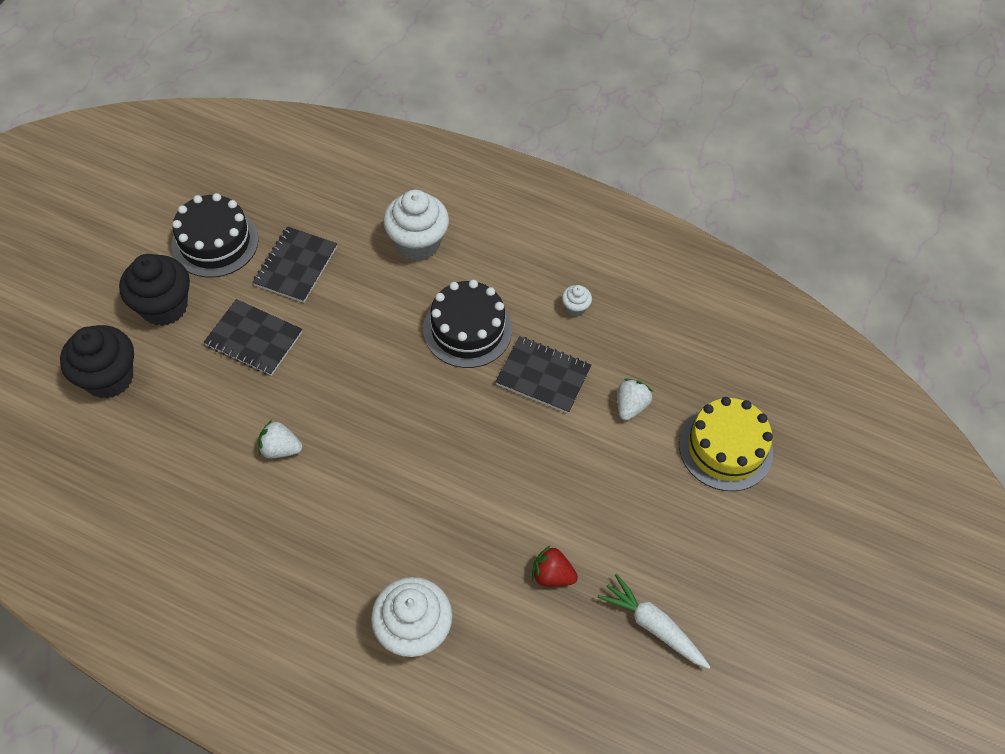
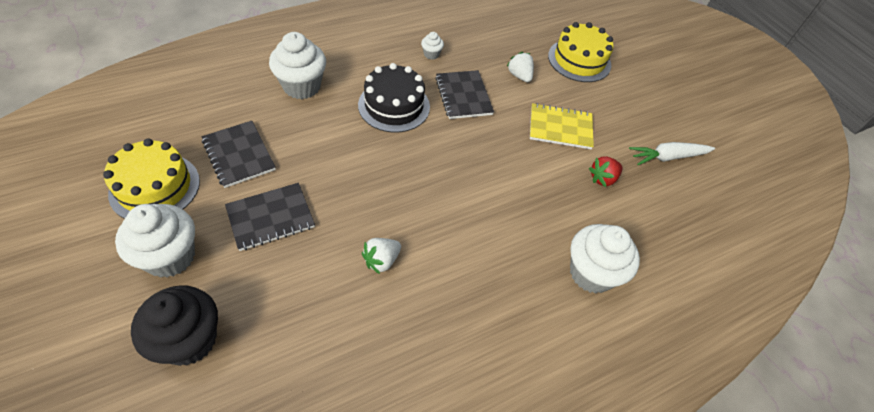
camera: 55 degrees left, 5 degrees down
(164, 307) = (170, 256): black cupcake -> white cupcake
(215, 242) = (155, 187): black cake -> yellow cake
(543, 376) = (463, 96): black notebook -> black notebook turned 75 degrees counterclockwise
(588, 492) = (560, 128): none -> yellow notebook

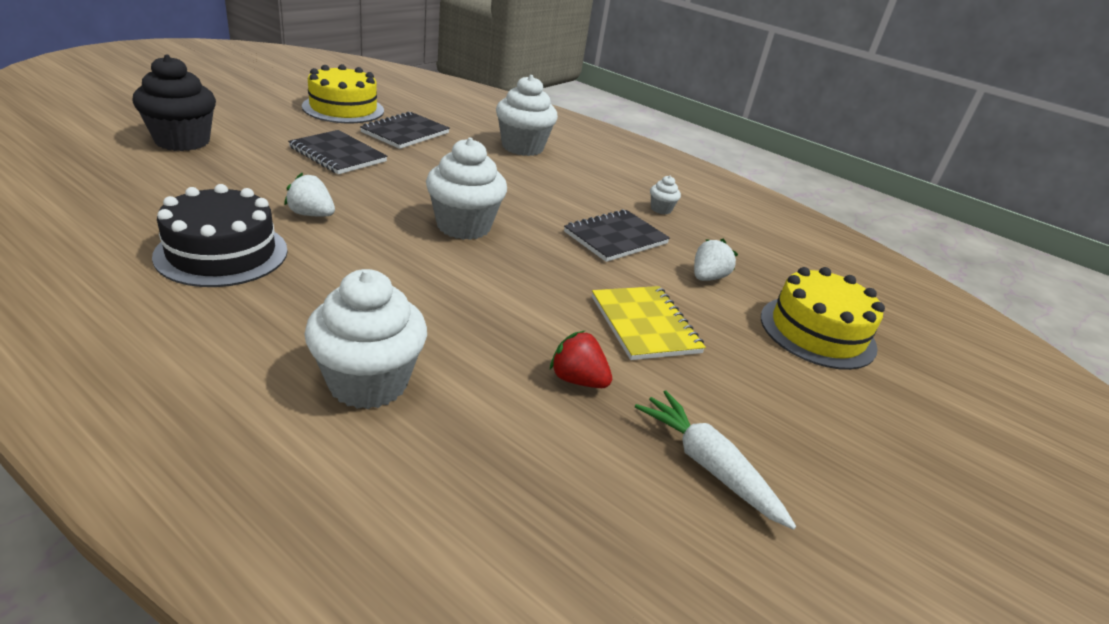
camera: 65 degrees right, 20 degrees down
(170, 256) = (270, 123): white cupcake -> white cupcake (463, 226)
(394, 106) = (548, 196): black cake -> black cake (222, 253)

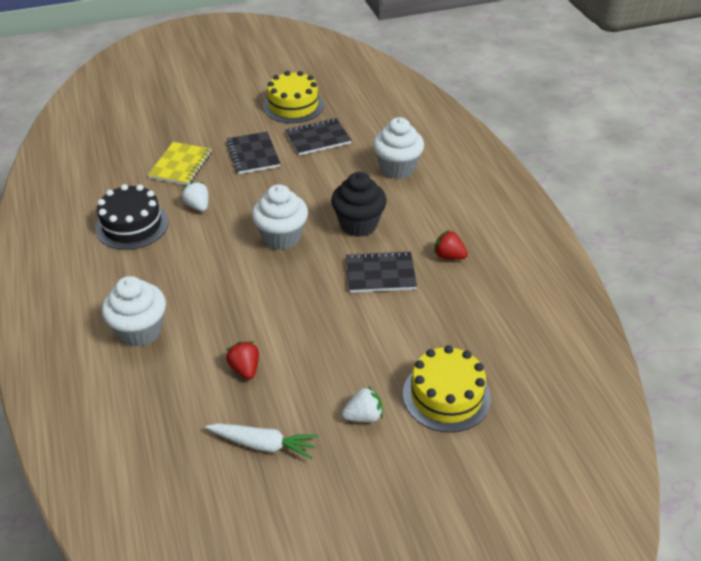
camera: 40 degrees right, 10 degrees up
(182, 141) = (169, 127): black cupcake -> black cupcake (358, 224)
(644, 324) = (324, 348): yellow notebook -> yellow notebook (181, 165)
(661, 209) = (449, 256): white cupcake -> red strawberry
(707, 277) = (413, 327): white strawberry -> white strawberry (363, 416)
(708, 465) = (263, 444): white carrot -> white carrot turned 105 degrees clockwise

